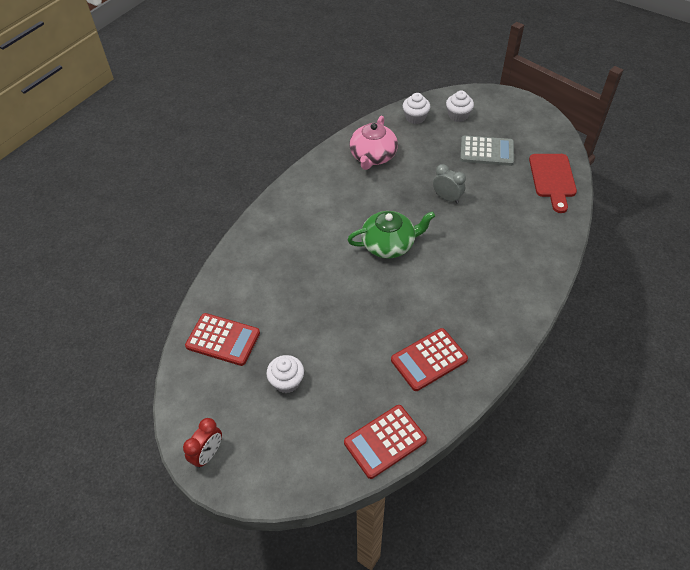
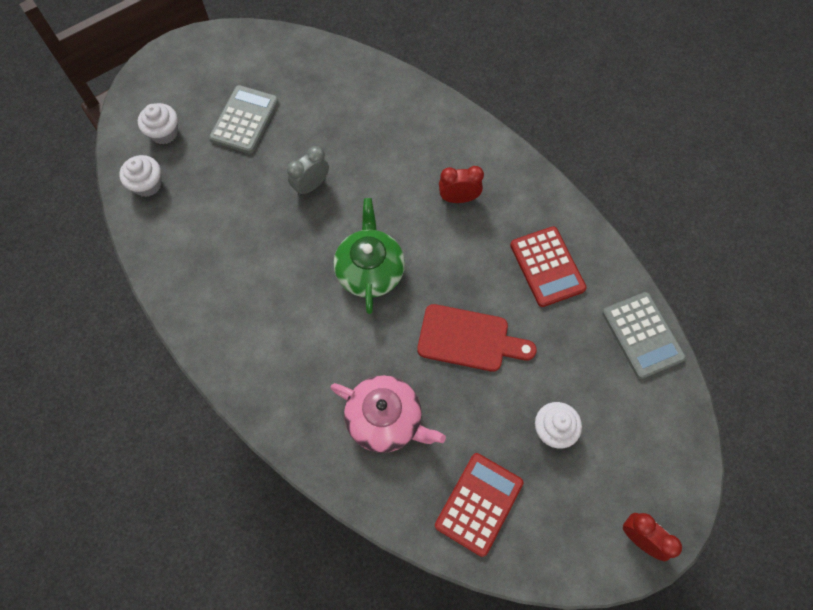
camera: 80 degrees left, 15 degrees up
(373, 156) = (205, 255): pink teapot -> pink teapot (385, 419)
(385, 441) = (642, 335): red calculator -> grey calculator
(471, 288) = (458, 198): none -> red clock
(552, 179) = (314, 67): red cutting board -> red cutting board (469, 339)

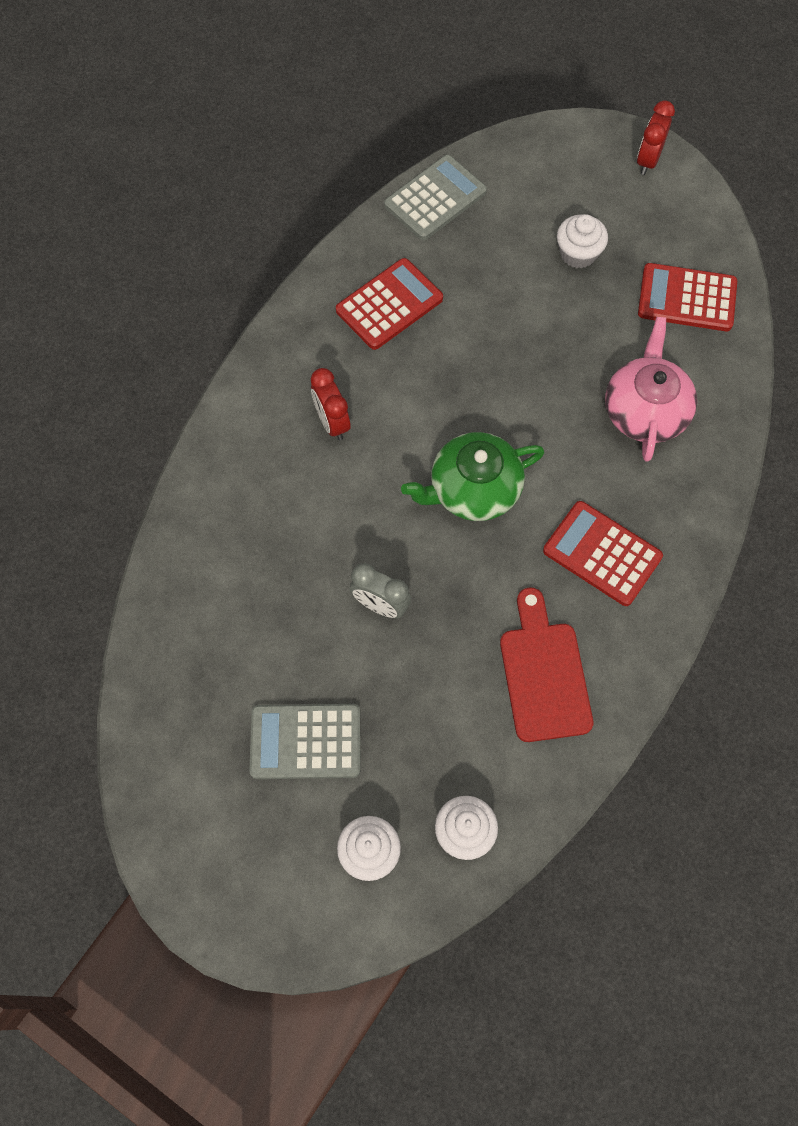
camera: 110 degrees left, 0 degrees up
(284, 337) = (602, 554): none -> red calculator
(469, 339) = (514, 358): red cutting board -> red cutting board (544, 674)

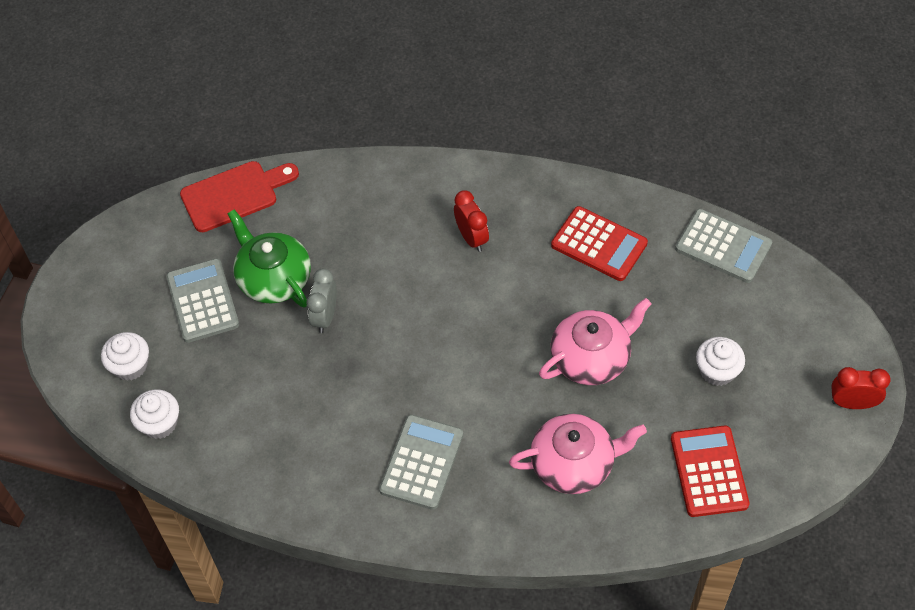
camera: 75 degrees right, 10 degrees down
(332, 422) = (472, 238): red clock -> red clock turned 105 degrees clockwise
(473, 489) = (448, 352): green teapot -> green teapot (273, 278)
(526, 356) = (591, 358): none -> pink teapot
(544, 674) = (301, 445): red cutting board -> red cutting board (234, 195)
(602, 554) = (421, 462): red calculator -> grey calculator

